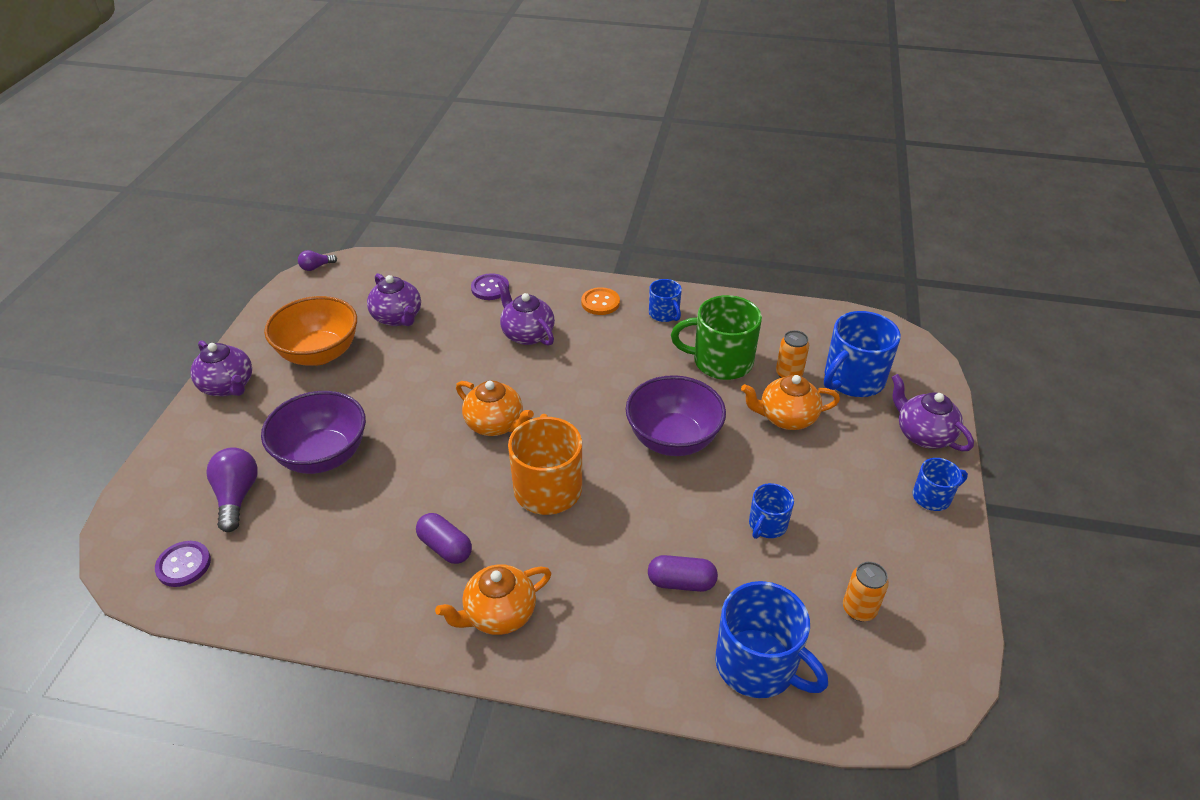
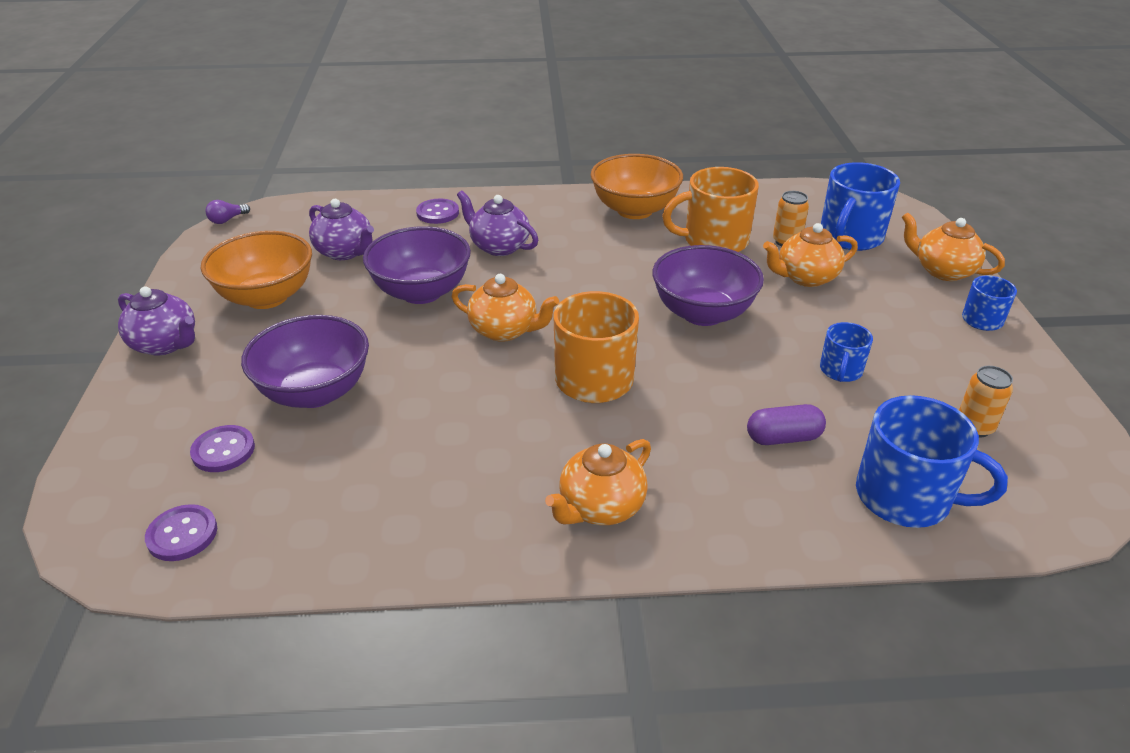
camera: 15 degrees left, 5 degrees down
(237, 496) = (223, 450): purple light bulb -> purple button
(443, 371) = (421, 292): none -> purple bowl
(445, 547) = (505, 454): purple capsule -> none
(600, 302) = (563, 209): orange button -> none
(664, 314) = (634, 210): blue mug -> orange bowl
(721, 361) = (714, 241): green mug -> orange mug
(923, 434) = (942, 271): purple teapot -> orange teapot

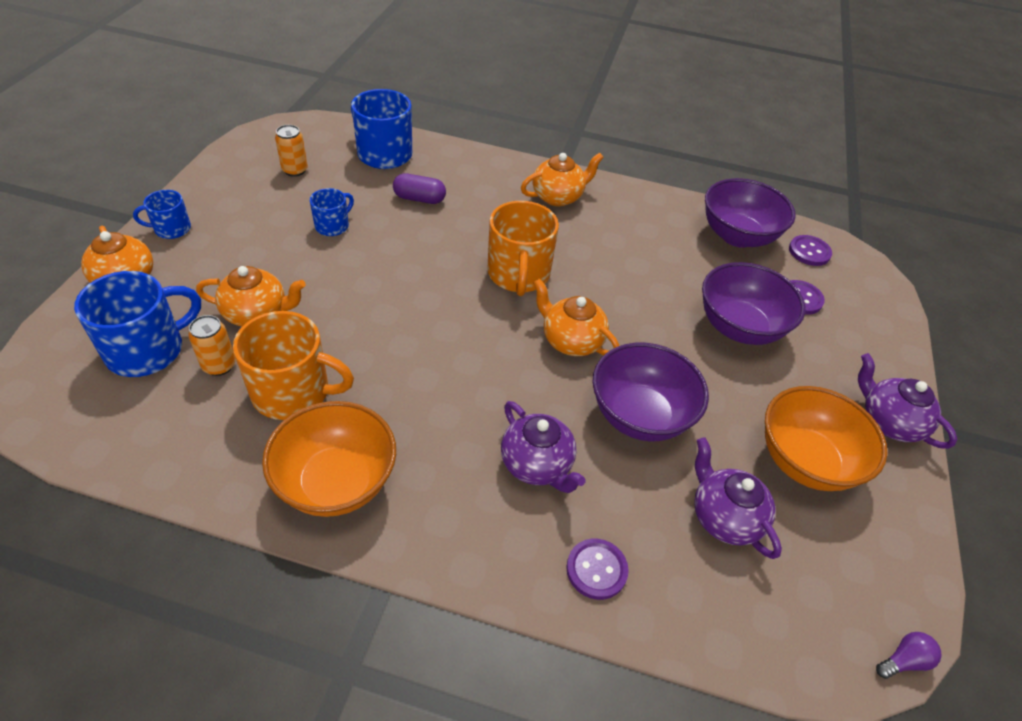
camera: 165 degrees left, 10 degrees up
(703, 313) = (387, 305): purple bowl -> purple bowl (737, 236)

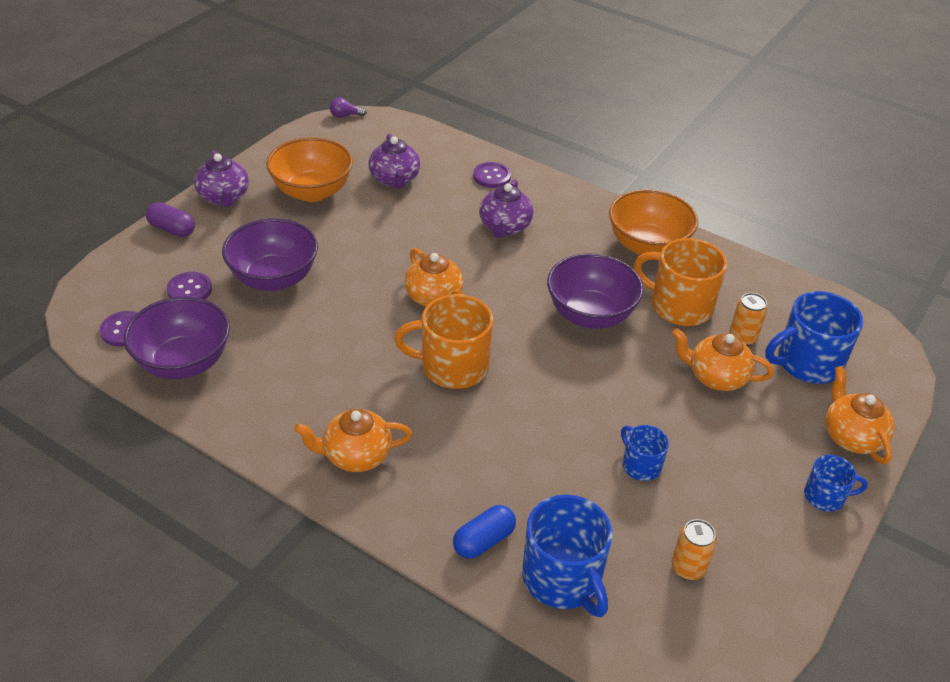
camera: 160 degrees left, 5 degrees down
(332, 226) = (640, 465): blue mug -> blue mug turned 90 degrees clockwise
(419, 199) = (531, 486): purple capsule -> purple capsule (172, 229)
(443, 164) = (483, 541): none -> blue capsule
(518, 274) = (453, 367): orange mug -> orange mug turned 105 degrees counterclockwise
(537, 465) = (504, 227): purple teapot -> purple teapot turned 150 degrees counterclockwise
(640, 415) = (411, 238): purple bowl -> purple bowl (590, 315)

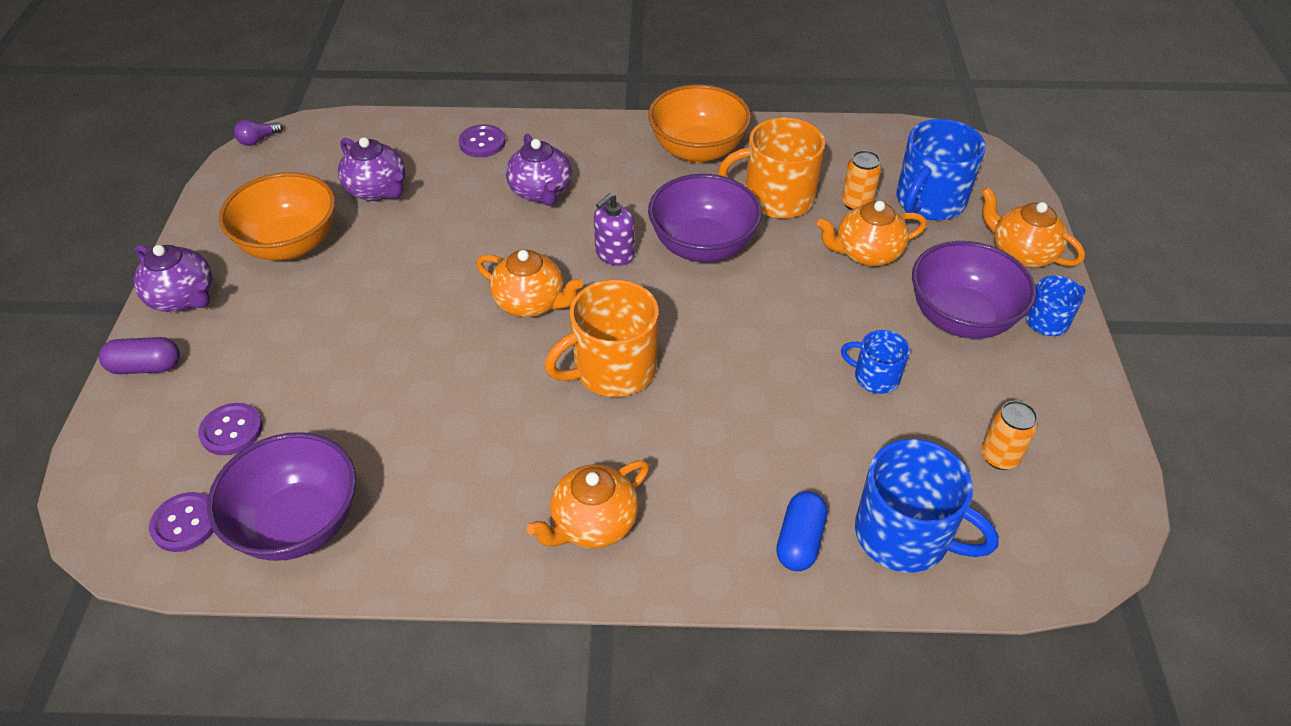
camera: 30 degrees left, 5 degrees up
(274, 278) = (328, 367): purple bowl -> purple bowl (961, 318)
(521, 291) = (614, 253): none -> purple soap dispenser

